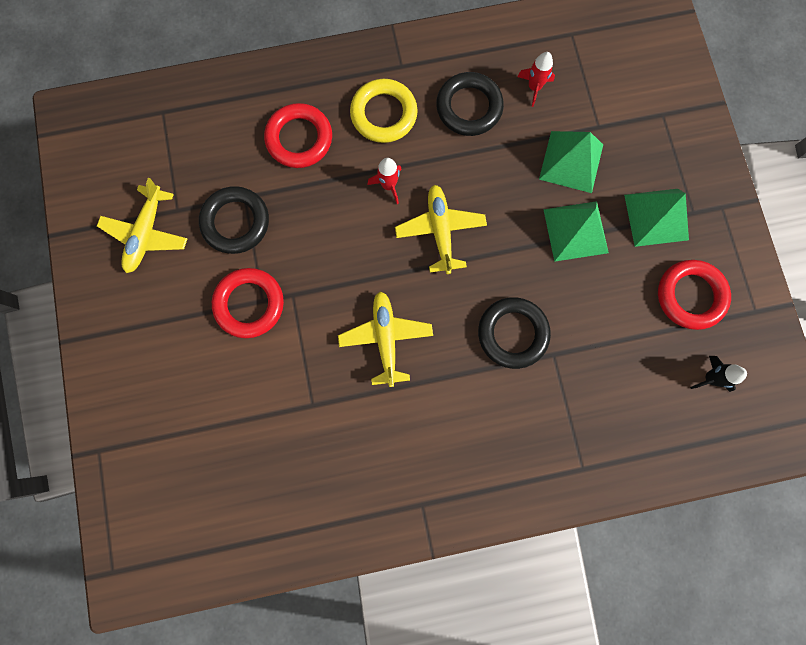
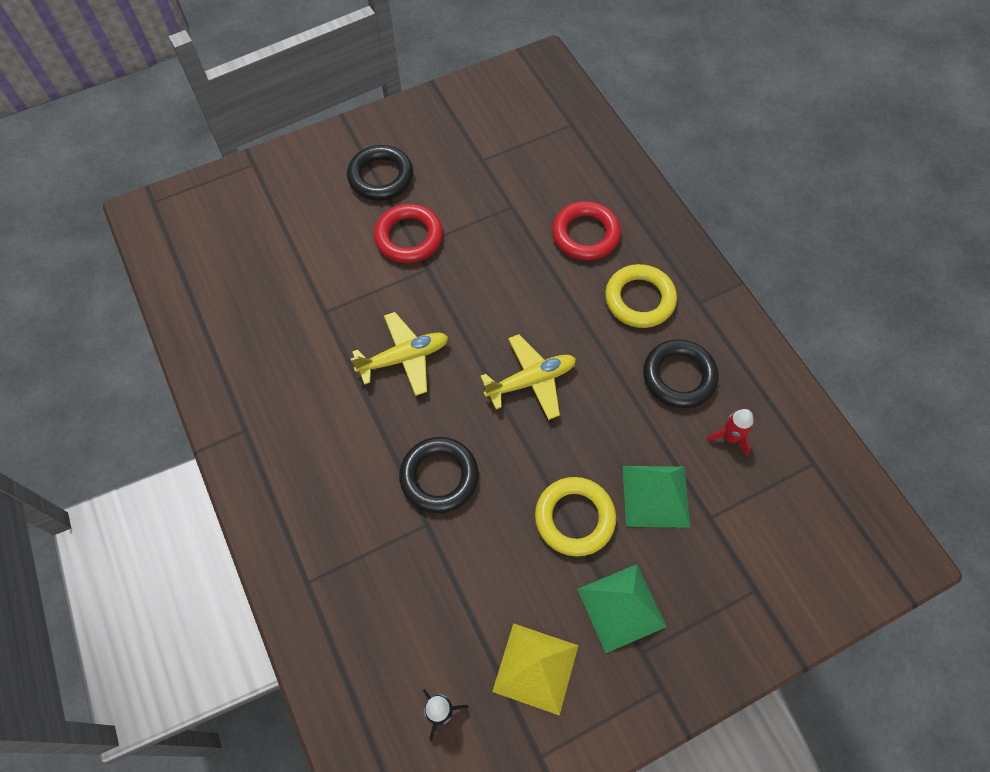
camera: 75 degrees right, 15 degrees down
(146, 234) = (453, 144): yellow plane -> none
(236, 222) = (484, 206): black ring -> black ring (381, 177)
(388, 185) = (564, 322): red rocket -> none
(575, 231) = (574, 518): green pyramid -> yellow ring
(690, 296) = (536, 668): red ring -> yellow pyramid

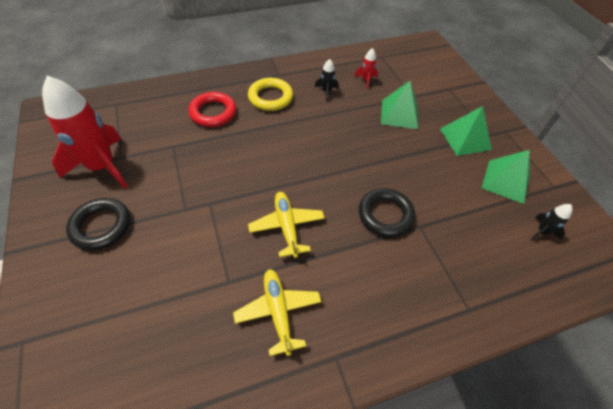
camera: 85 degrees left, 10 degrees down
(409, 237) = (174, 212): red ring -> none
(463, 148) = (102, 167): none -> red rocket
(531, 381) = (318, 156): yellow plane -> yellow plane (278, 312)
(536, 668) = (506, 181): yellow pyramid -> green pyramid
(574, 518) = (413, 150): yellow ring -> none
(679, 376) = (326, 91): black ring -> black rocket

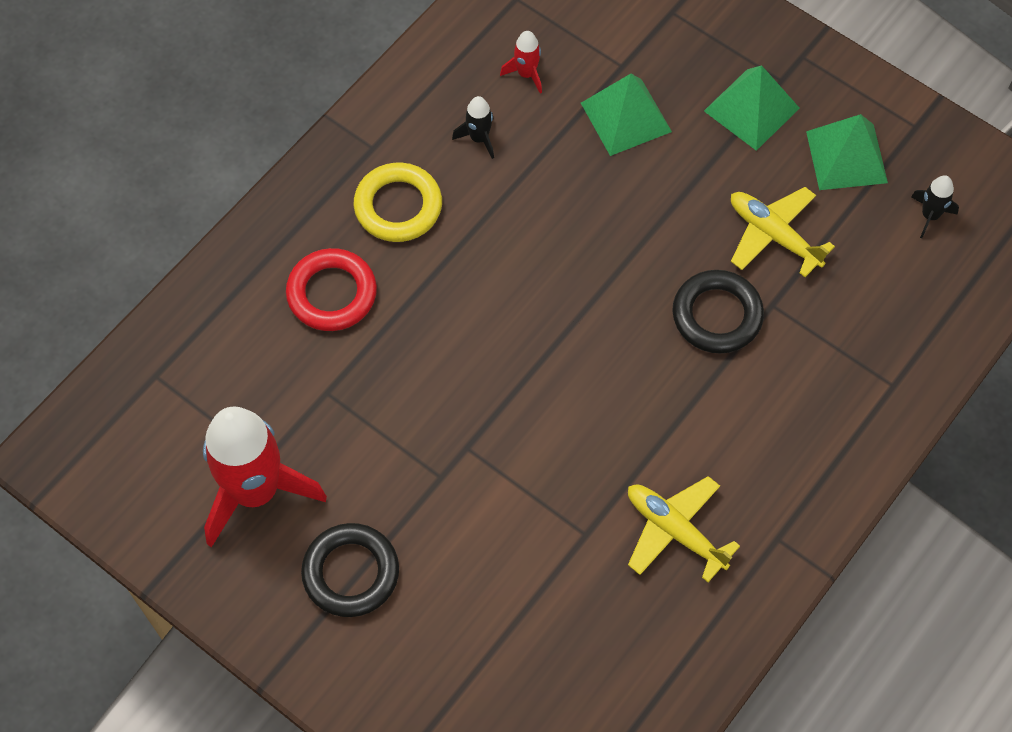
camera: 30 degrees left, 10 degrees up
(287, 226) = (600, 415): yellow plane -> yellow plane (773, 235)

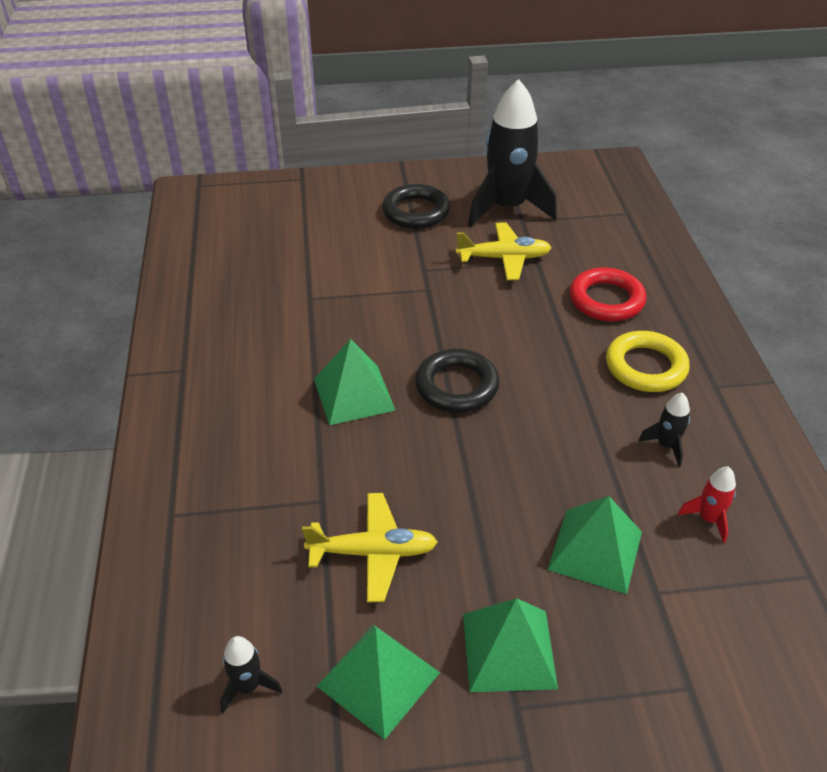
camera: 135 degrees right, 20 degrees down
(255, 491) = (507, 208): red rocket -> black rocket
(656, 381) = (354, 394): none -> green pyramid
(675, 531) = (256, 332): yellow plane -> yellow plane (504, 258)
(717, 315) = (356, 462): black ring -> black ring (457, 386)

